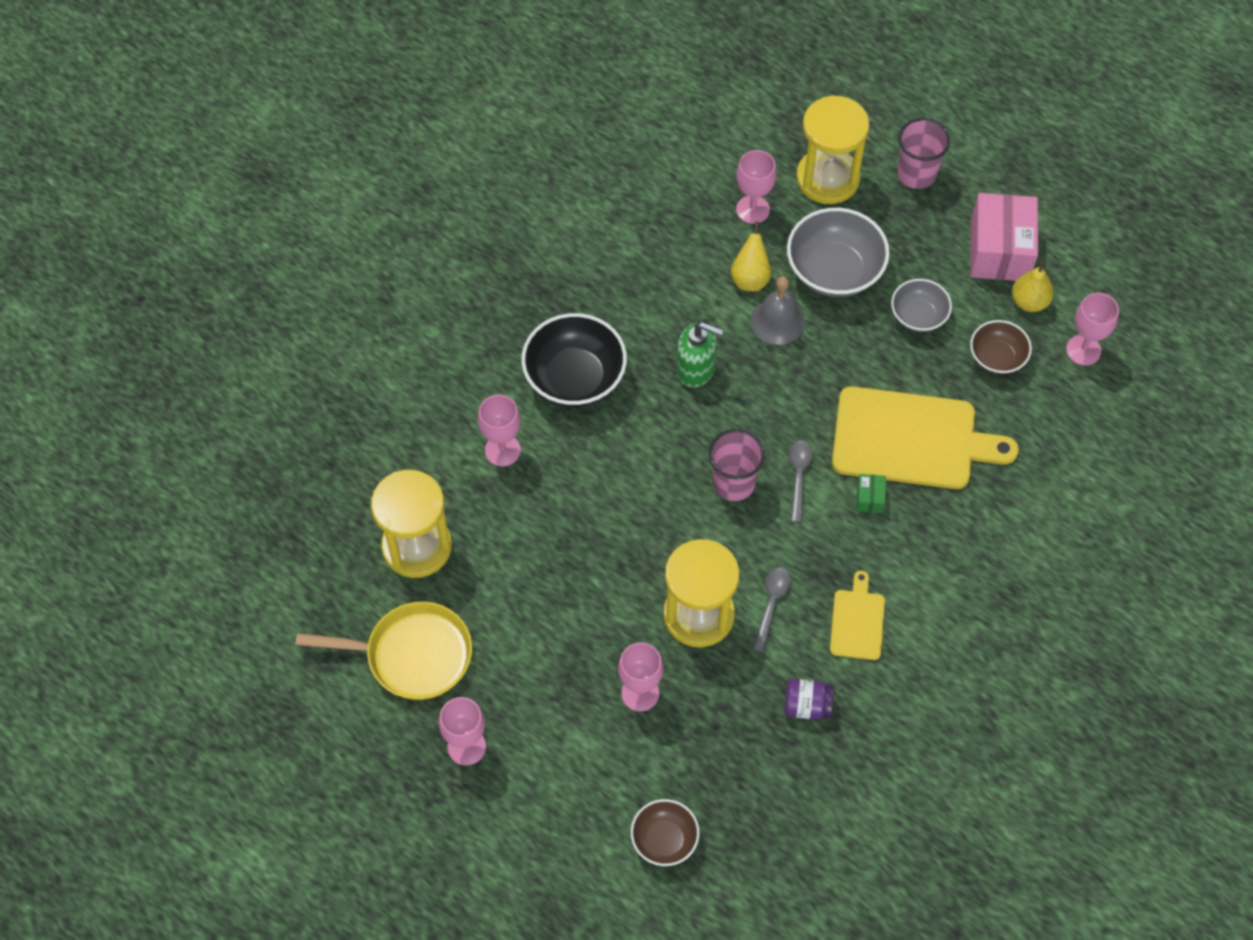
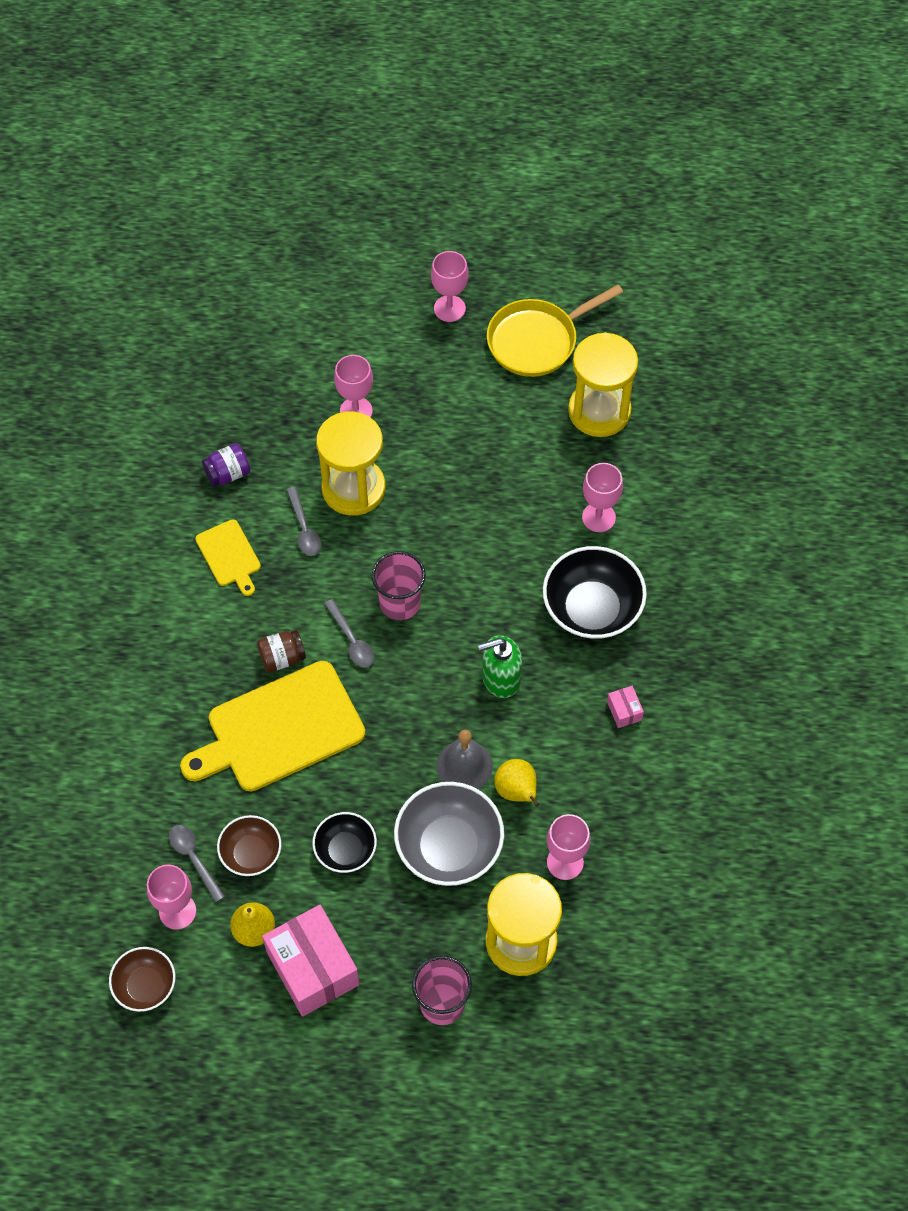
camera: 145 degrees right, 0 degrees up
(616, 285) = (624, 711): none -> pink box
(664, 840) = (269, 332): brown bowl -> brown bowl (145, 986)
(869, 498) = (282, 658): green box -> brown jar
(918, 316) = (345, 850): grey bowl -> black bowl
(1047, 381) = (193, 858): none -> grey spoon

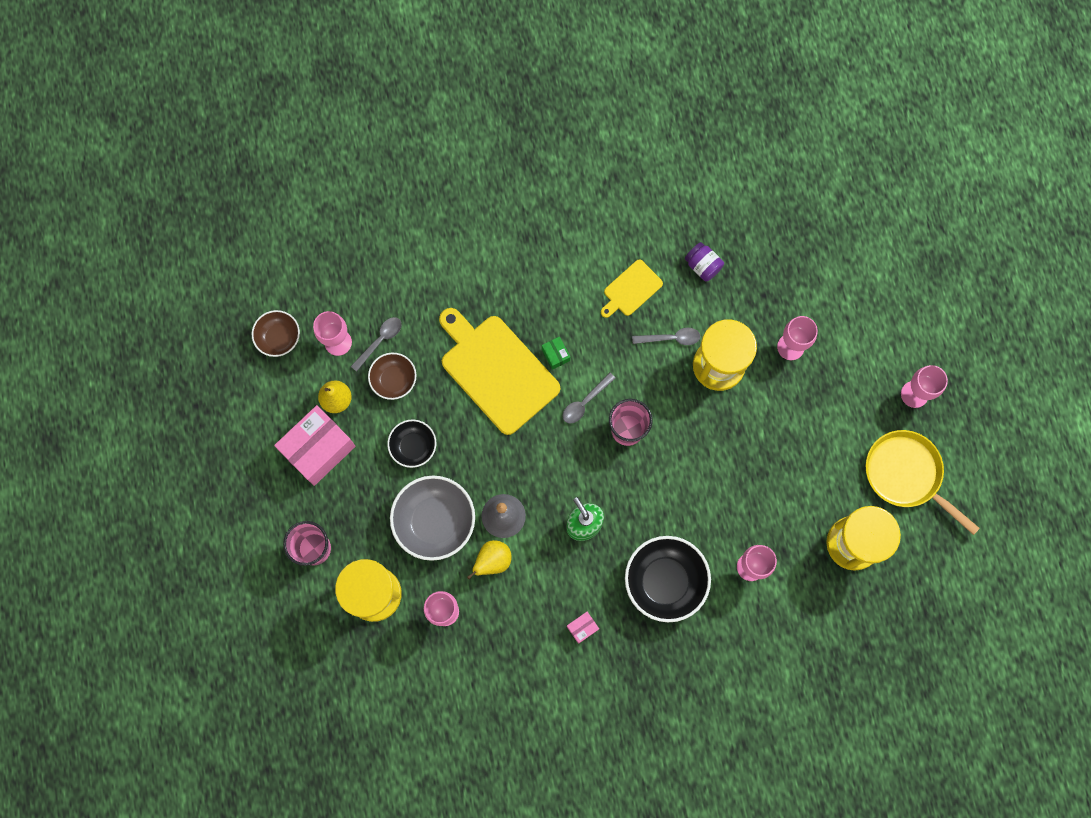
camera: 75 degrees right, 15 degrees up
(282, 658) = (556, 355): brown jar -> green box
(304, 529) = (671, 338): grey spoon -> grey spoon turned 150 degrees counterclockwise

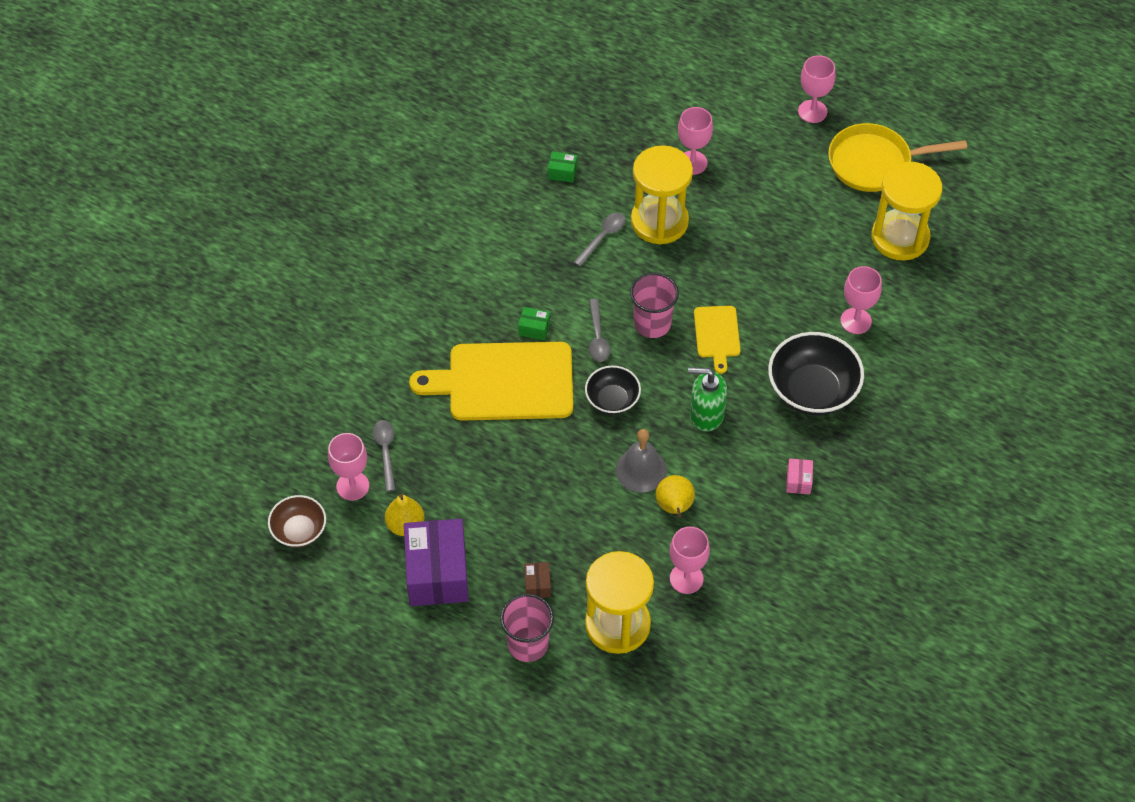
camera: 50 degrees left, 20 degrees down
(318, 449) = (437, 573): pink box -> purple box
(362, 519) = (537, 585): none -> brown box
(394, 380) = (433, 466): brown bowl -> none
(413, 446) = (510, 495): black bowl -> black bowl (612, 400)
(435, 521) = (595, 527): grey bowl -> none
(631, 289) = (531, 235): yellow cutting board -> yellow cutting board (717, 335)
(702, 266) = (562, 172): purple jar -> green box

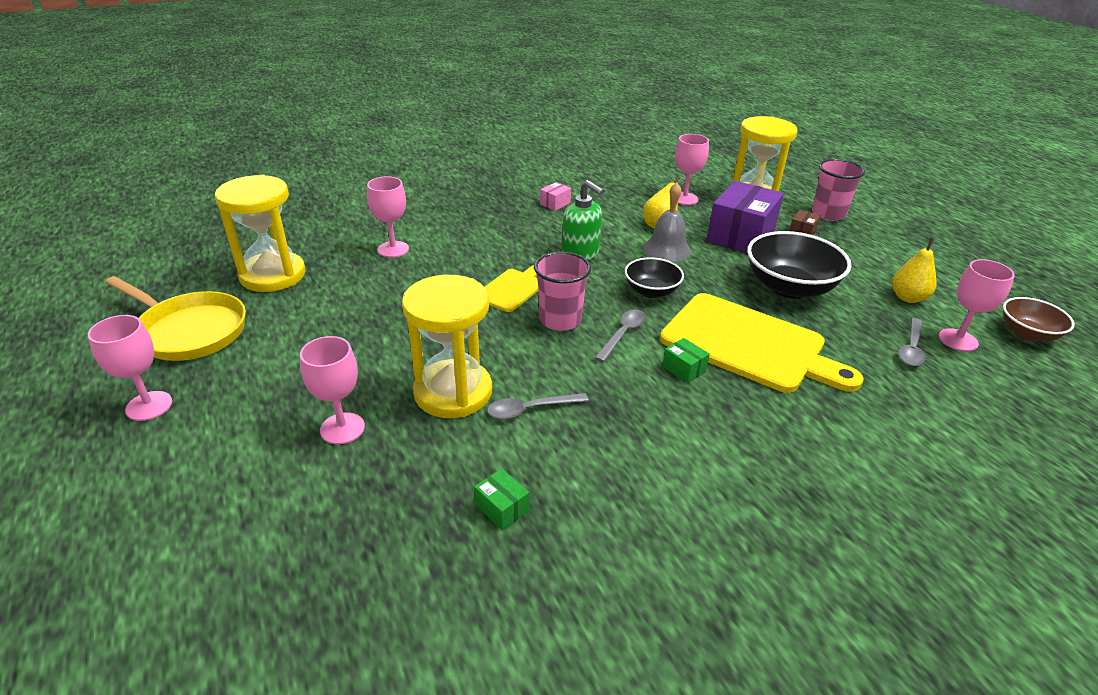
camera: 145 degrees left, 20 degrees down
(437, 573) = (888, 265): purple box -> purple box (741, 236)
(812, 390) = (483, 232): black bowl -> black bowl (789, 288)

